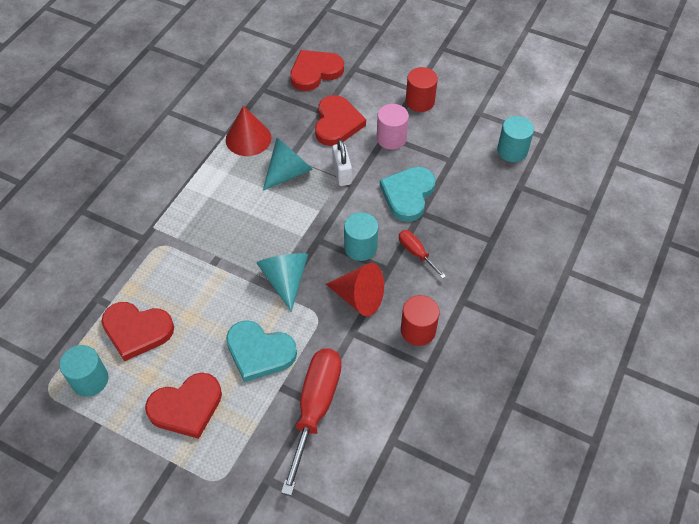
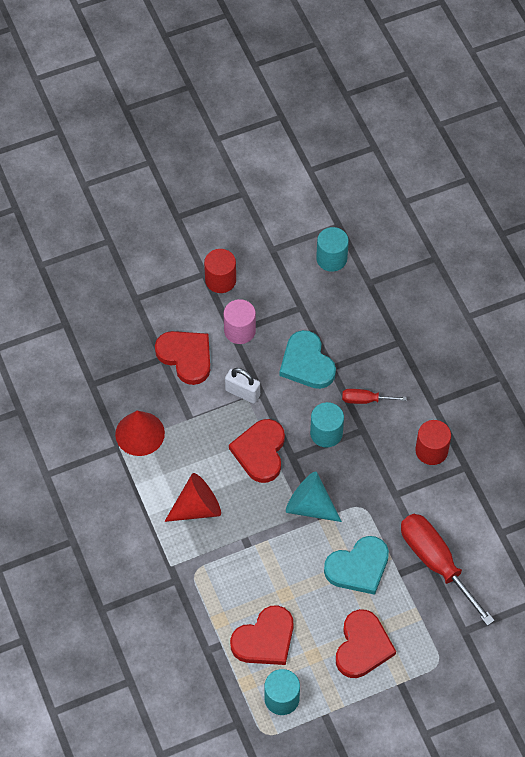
camera: 50 degrees left, 5 degrees up
(288, 172) = (205, 429): turquoise cone -> none
(315, 72) = (111, 330): red heart -> red heart (260, 452)
(359, 297) = (370, 468): red cone -> red cone (197, 507)

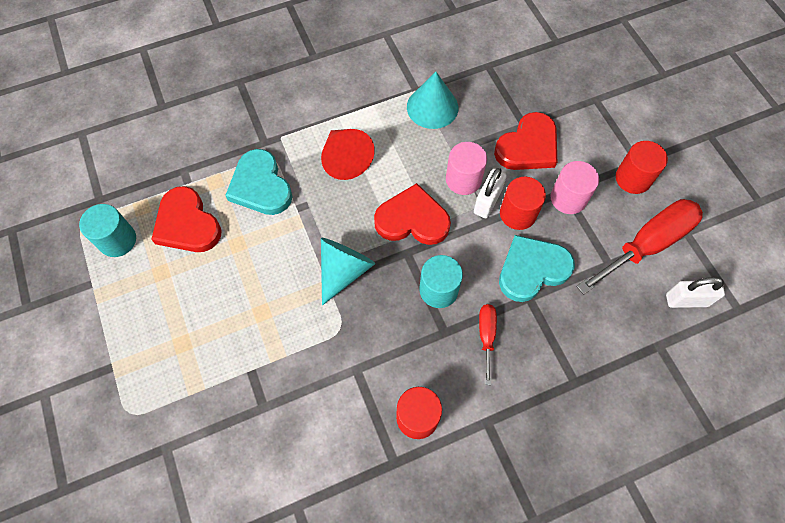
camera: 90 degrees right, 5 degrees up
(140, 433) = (432, 107): red cone -> turquoise cone
(220, 410) = (463, 179): none -> pink cylinder
(254, 370) = (518, 213): none -> red cylinder
(331, 258) = (686, 300): turquoise cylinder -> white padlock
(358, 567) = (262, 323): turquoise heart -> turquoise heart (260, 186)
(362, 646) = (164, 325): red heart -> none
(436, 562) = (261, 416): red screwdriver -> red screwdriver (647, 245)

